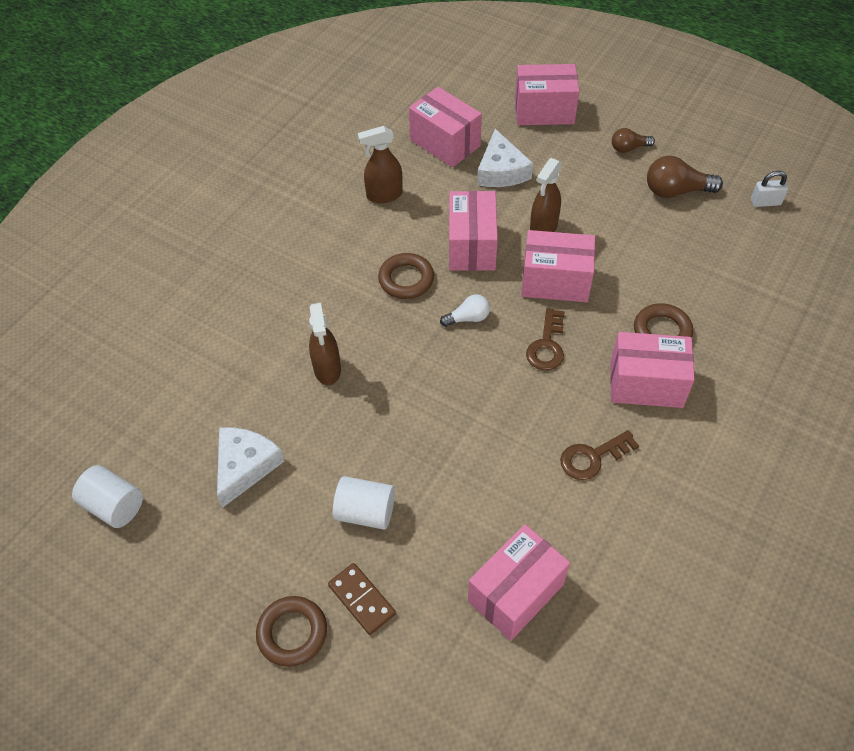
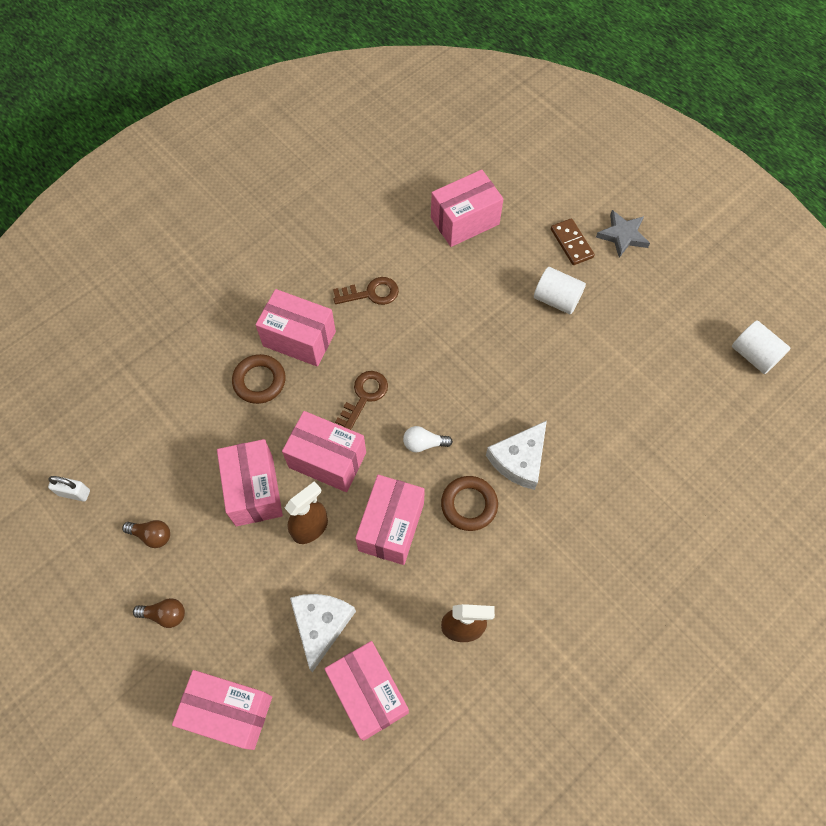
camera: 165 degrees left, 10 degrees up
(245, 466) = (646, 359): white cheese -> white cheese (519, 460)
(292, 633) = (623, 235): brown ring -> grey star
(327, 369) = (565, 427): brown spray bottle -> none
(609, 242) = (254, 490): none -> pink box
(676, 191) = (152, 535): brown light bulb -> brown light bulb, size x0.61

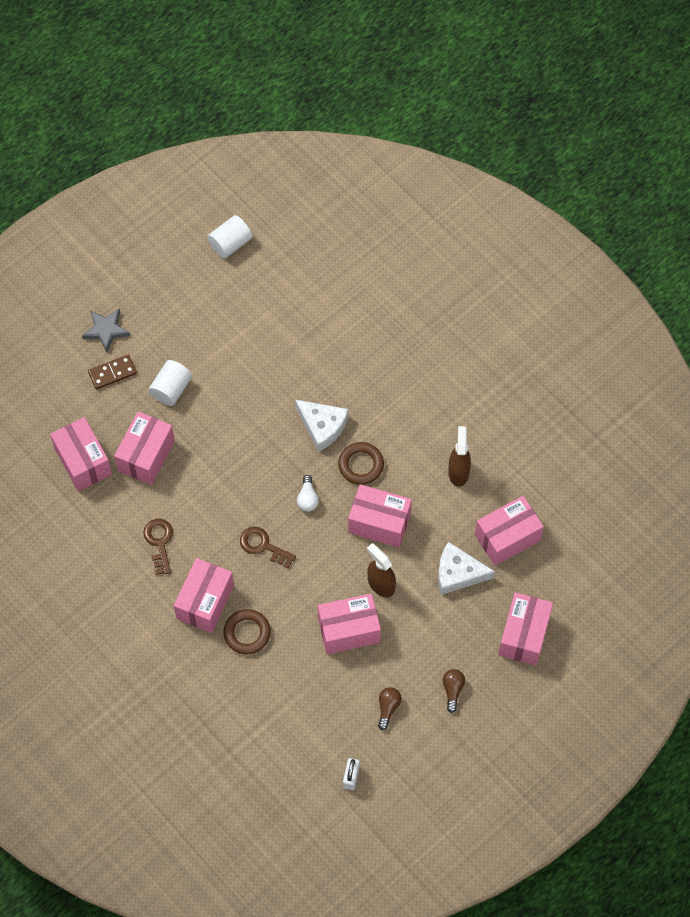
camera: 90 degrees left, 0 degrees up
(327, 460) = (322, 574): pink box -> pink box (146, 456)

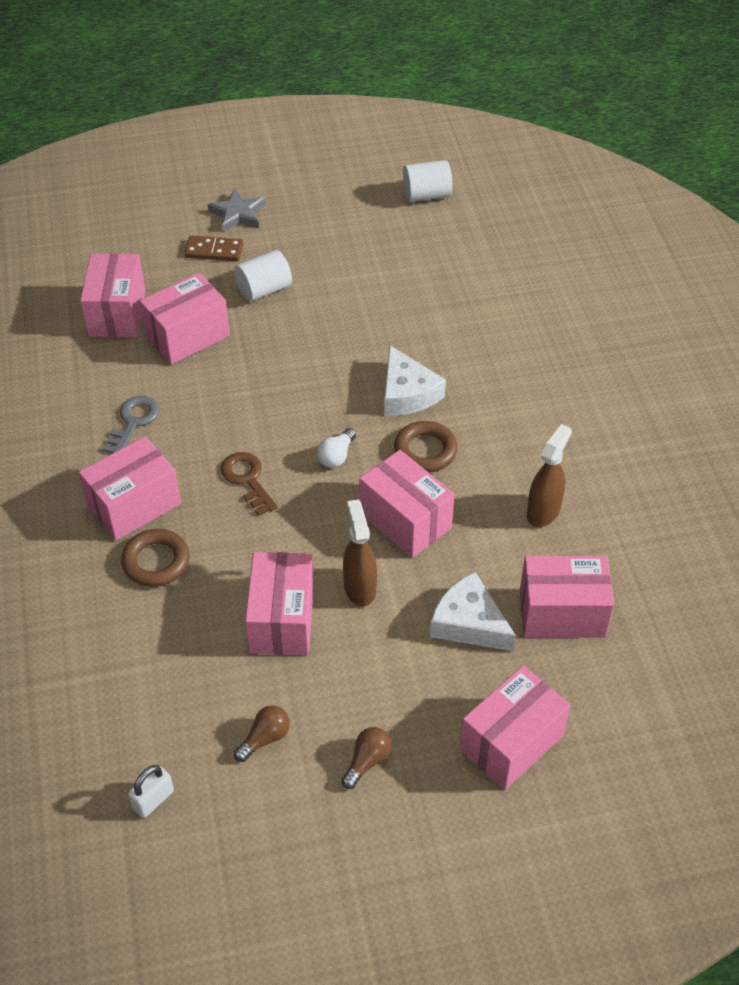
camera: 30 degrees right, 15 degrees down
(159, 542) = (133, 422): brown key -> grey key
(349, 630) = (282, 620): pink box -> pink box turned 75 degrees clockwise

